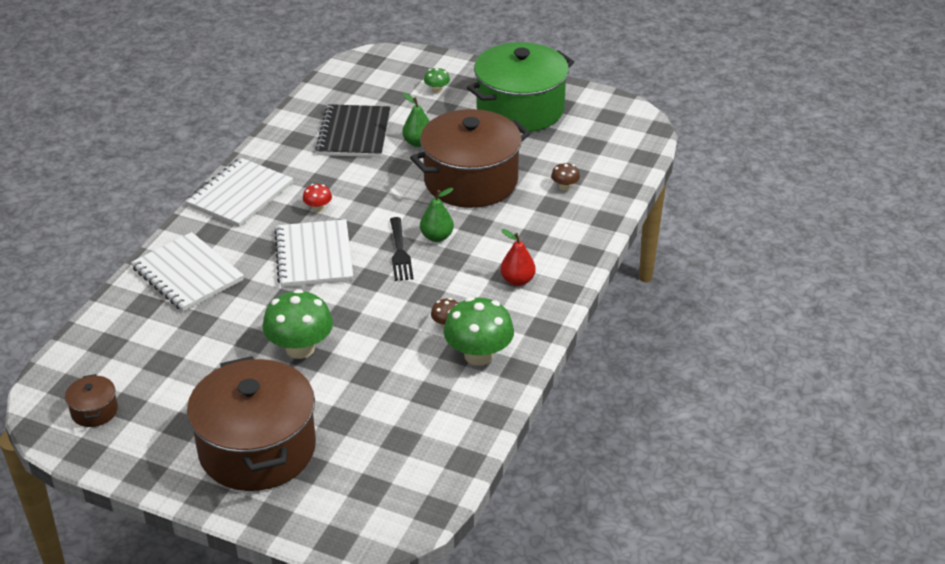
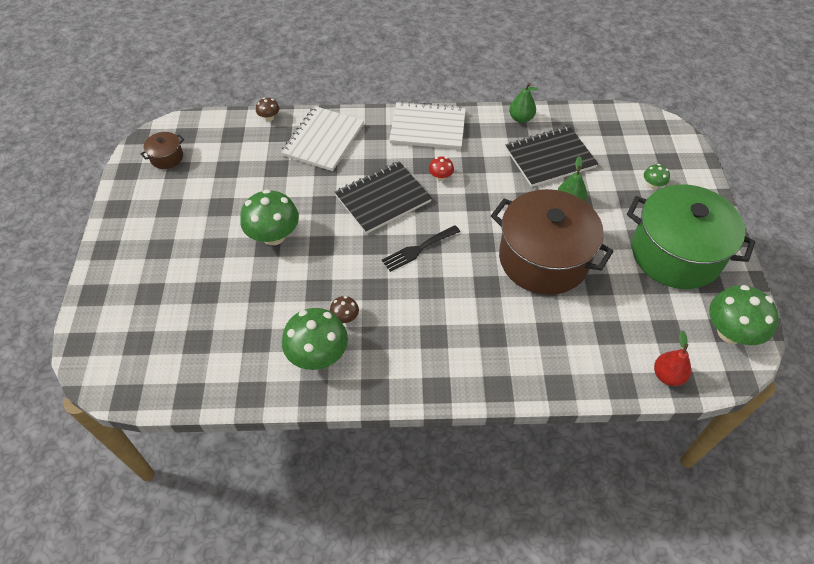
camera: 65 degrees right, 15 degrees up
(257, 449) = (159, 257): brown pot -> none
(314, 256) = (383, 199): white notebook -> black notebook
(436, 237) = (452, 265): green pear -> green pear (521, 118)
(517, 280) = (429, 346): red pear -> red pear (667, 376)
(564, 187) = (585, 333): brown mushroom -> brown mushroom (269, 117)
(614, 115) = (730, 332): none -> green mushroom

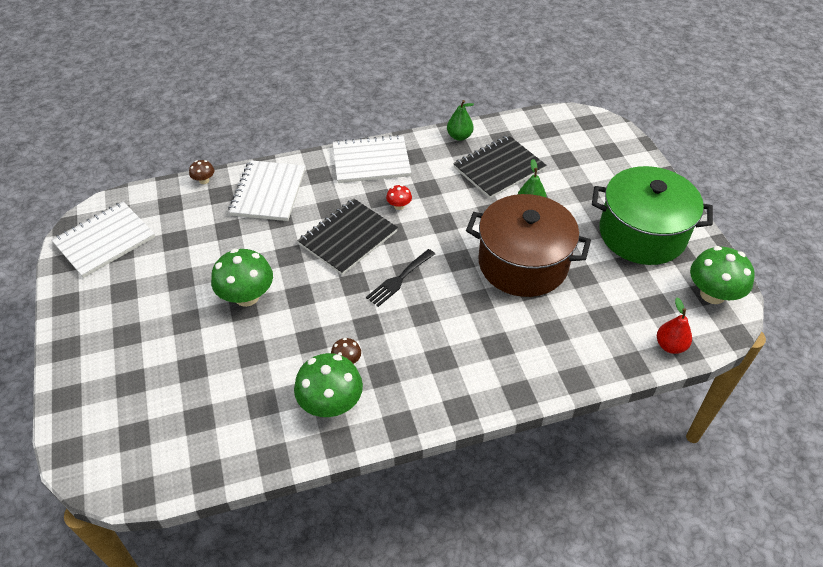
camera: 15 degrees left, 5 degrees down
(167, 157) = (105, 240): brown pot -> white notebook
(653, 185) = (601, 175): green mushroom -> none

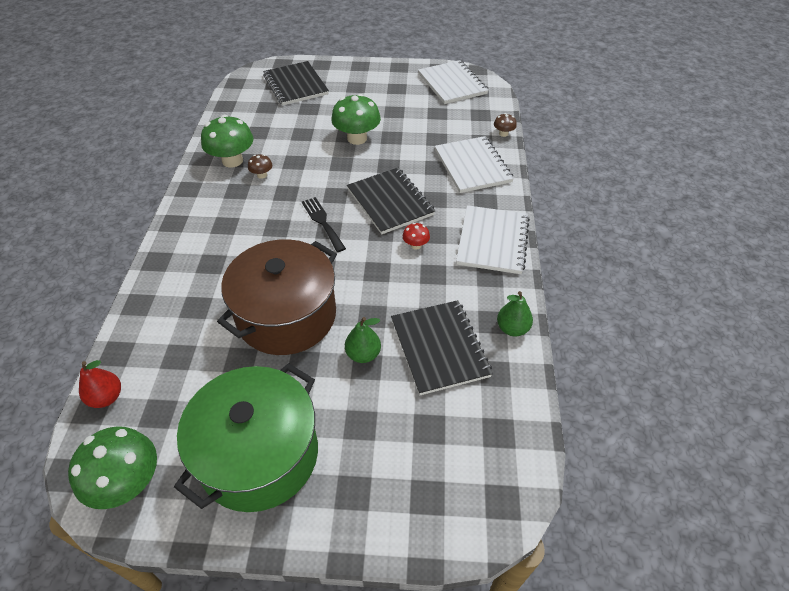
camera: 110 degrees right, 0 degrees up
(133, 407) = (295, 85): none -> black notebook
(268, 192) = (472, 166): white notebook -> white notebook turned 45 degrees clockwise

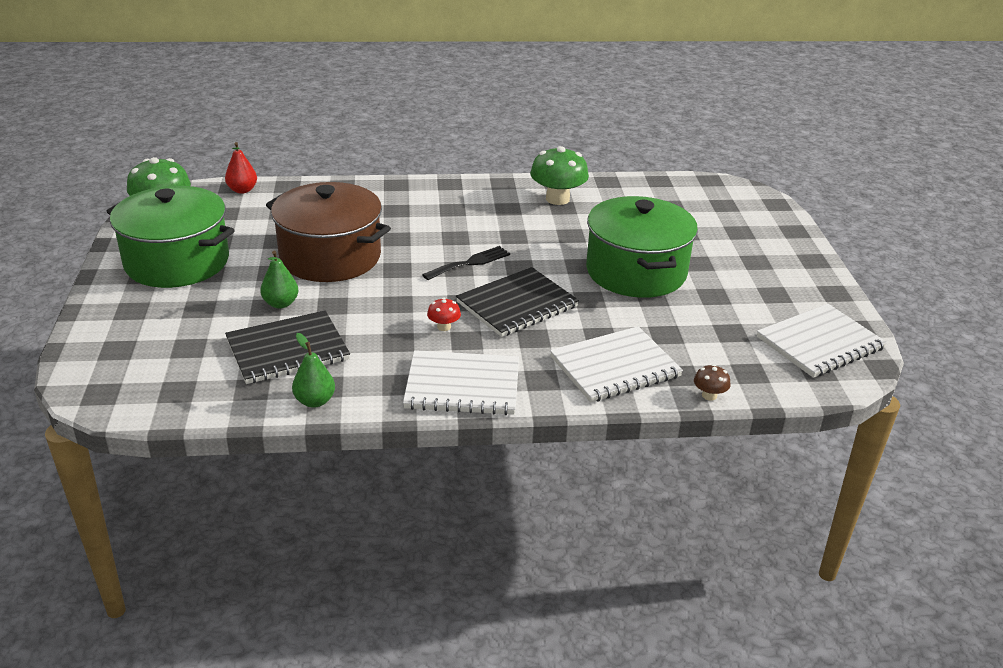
camera: 80 degrees right, 15 degrees down
(262, 175) = (539, 218): brown mushroom -> none
(295, 85) = (730, 218): black notebook -> none
(357, 138) = (636, 272): green mushroom -> green pot

